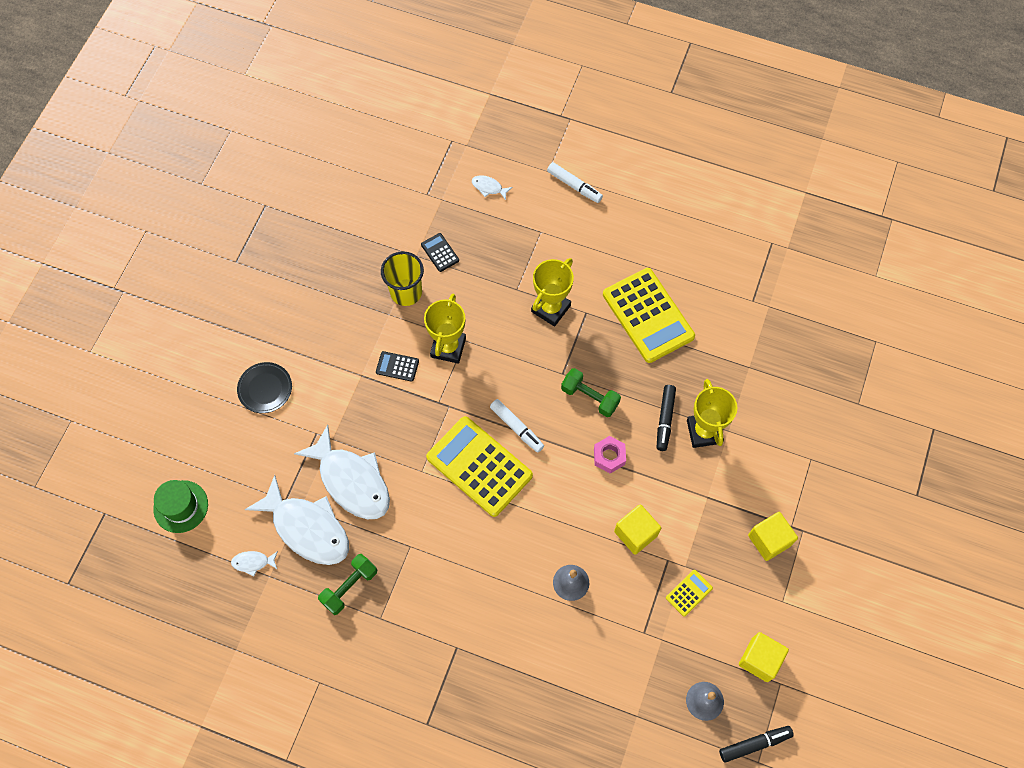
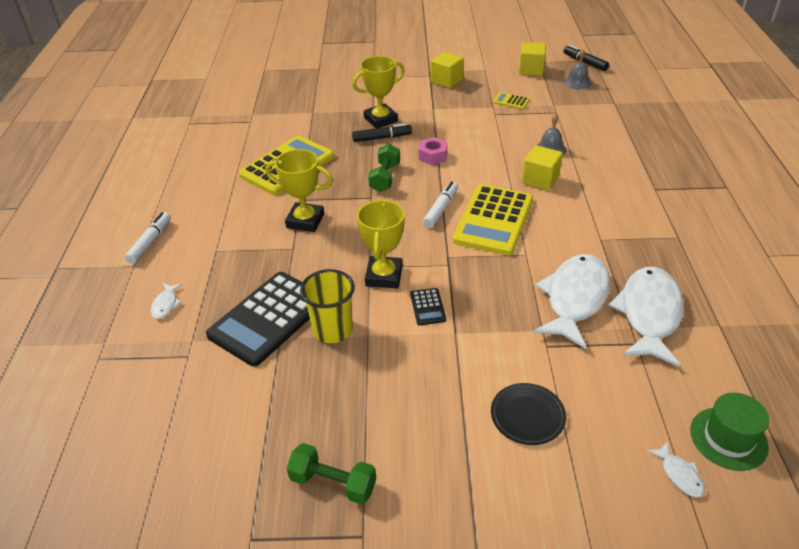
camera: 110 degrees left, 25 degrees down
(253, 562) = (720, 343): white fish -> white fish (679, 474)
(349, 587) = (672, 265): green dumbbell -> green dumbbell (333, 483)
(440, 252) = (268, 318): black calculator -> black calculator, size x2.33
(448, 347) = (384, 276): yellow trophy -> yellow trophy turned 75 degrees counterclockwise
(635, 533) = (486, 130): yellow cube -> yellow cube (540, 180)

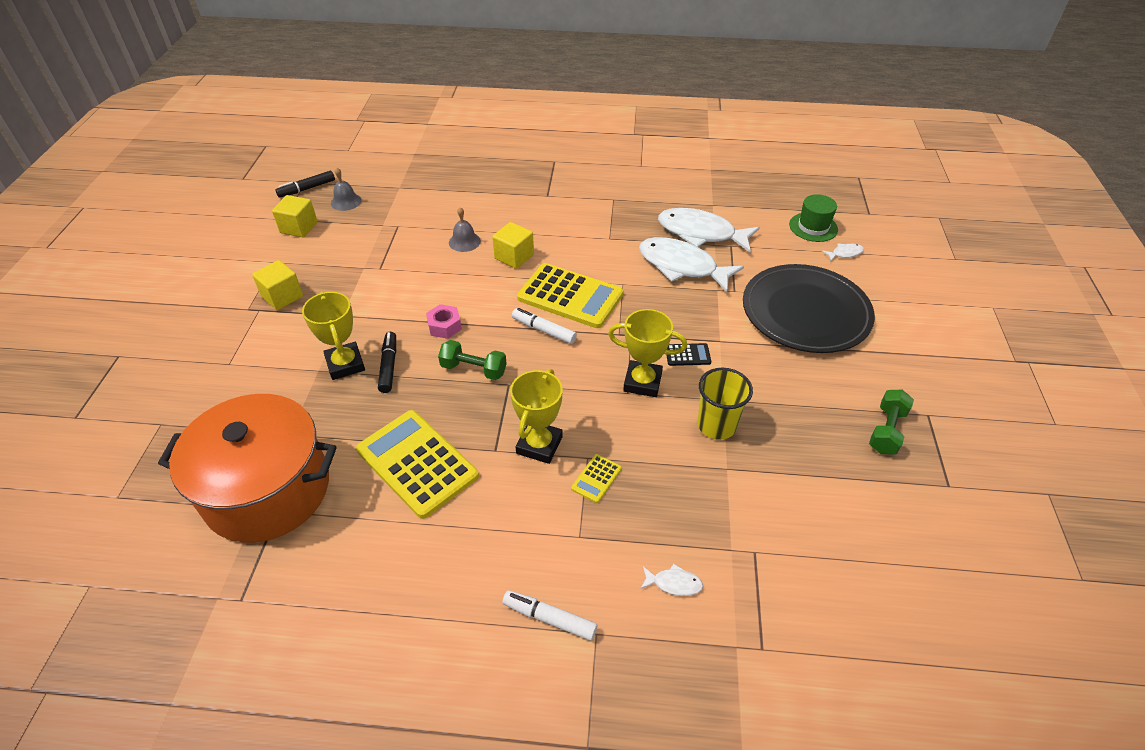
camera: 85 degrees left, 5 degrees up
(266, 114) = (267, 490): none -> orange pot
(268, 318) = (699, 478): black calculator -> none
(511, 101) = (360, 253): yellow calculator -> yellow calculator (596, 478)
(527, 416) = (805, 312): black plate -> black plate, size x2.26

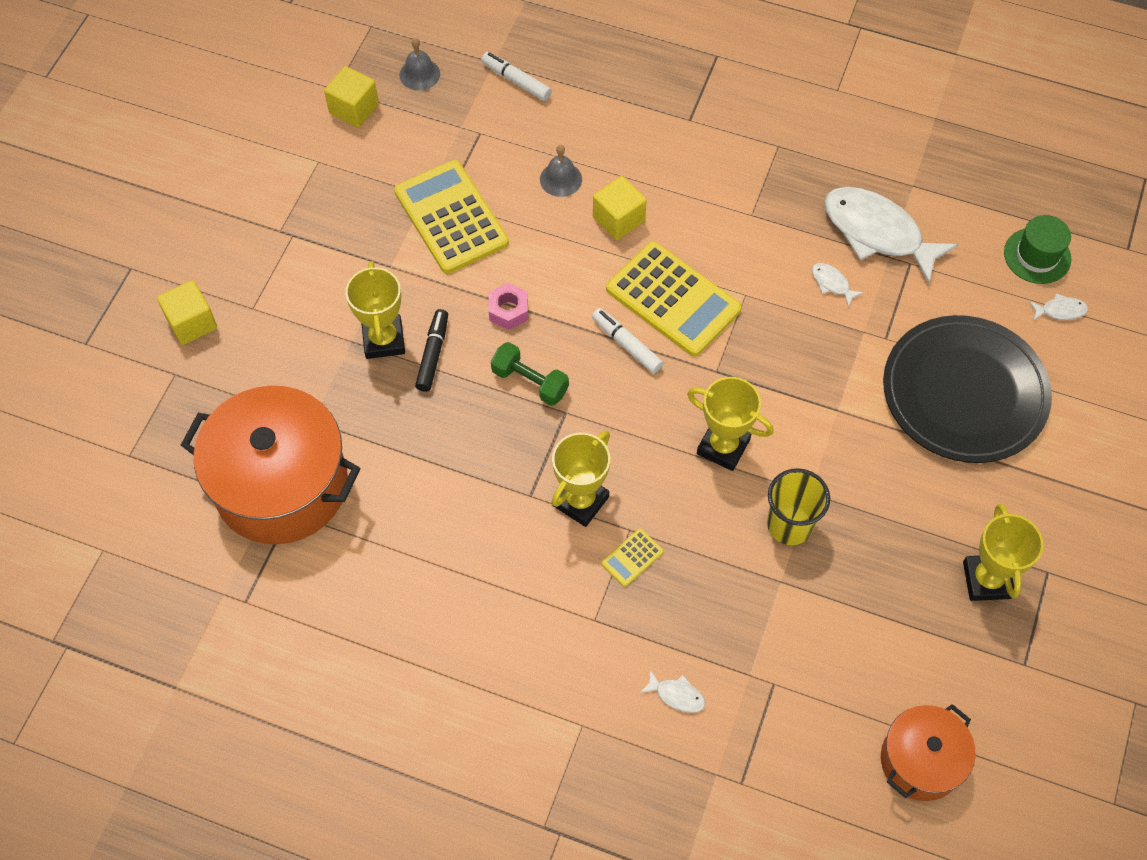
camera: 15 degrees right, 15 degrees up
(282, 296) = (322, 220): yellow cube -> yellow cube (191, 323)
(307, 189) = (372, 40): black marker -> none
(417, 463) = (442, 491): yellow calculator -> yellow calculator (451, 217)
(549, 618) = (540, 698): white marker -> white marker (516, 81)
(682, 266) = (832, 283): white fish -> white fish, size x0.41
(687, 355) = (790, 421): black calculator -> none
(886, 430) = (987, 580): green dumbbell -> yellow trophy
(907, 585) = (920, 760): none -> orange pot

